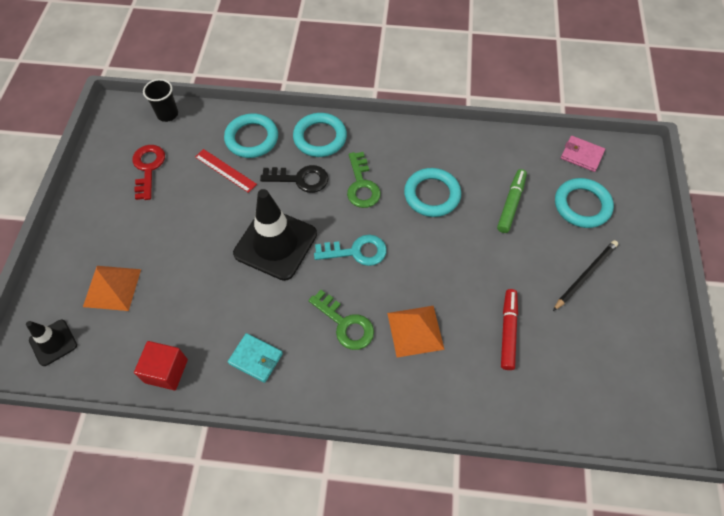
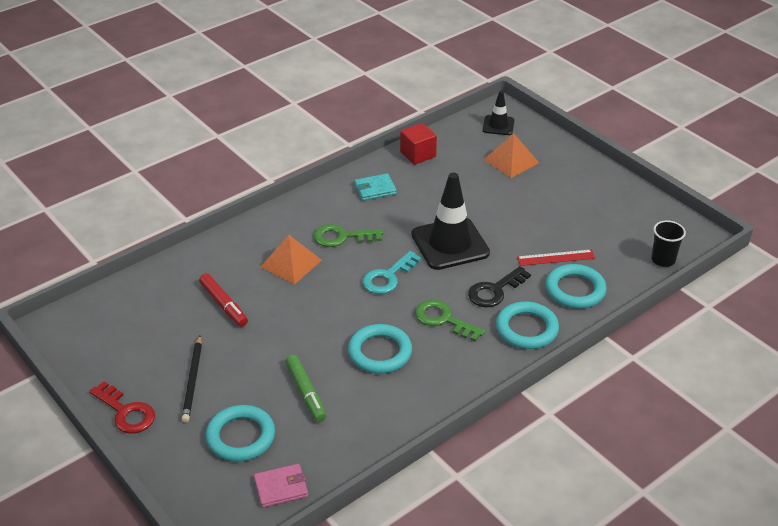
camera: 135 degrees right, 20 degrees down
(148, 168) = (608, 222): red key -> red key (126, 412)

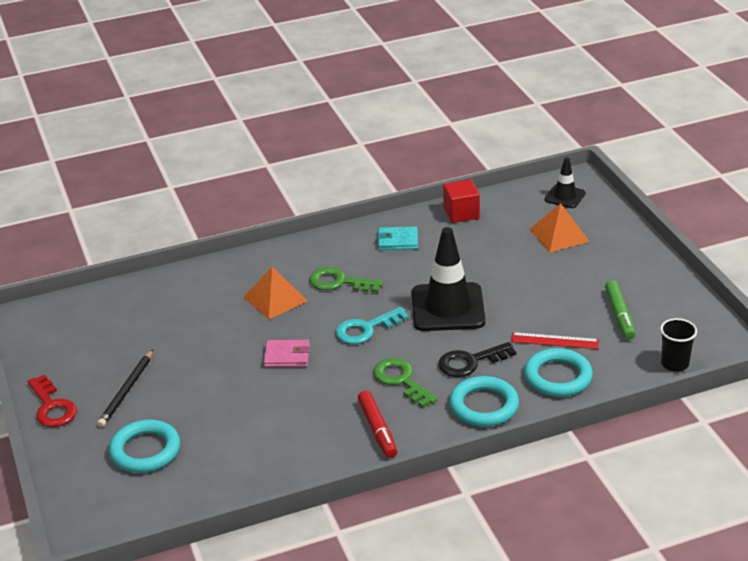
camera: 20 degrees right, 5 degrees down
(223, 305) = (190, 326): red marker -> red marker (377, 429)
(281, 487) = (159, 504): pink wallet -> pink wallet (287, 356)
(306, 393) = (227, 423): green marker -> green marker (619, 315)
(380, 352) = (319, 399): turquoise ring -> none

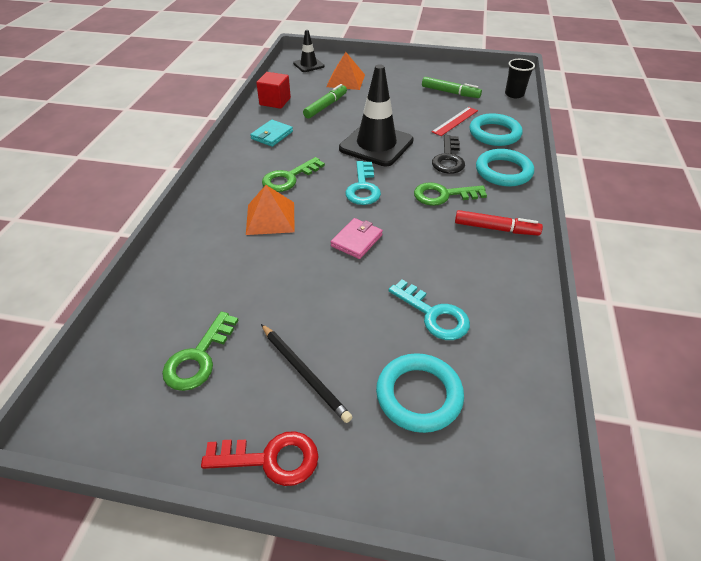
camera: 60 degrees left, 10 degrees up
(105, 339) = (198, 358): none -> green key
(231, 430) = (433, 315): none -> turquoise key
(488, 246) = (326, 106): none -> green marker

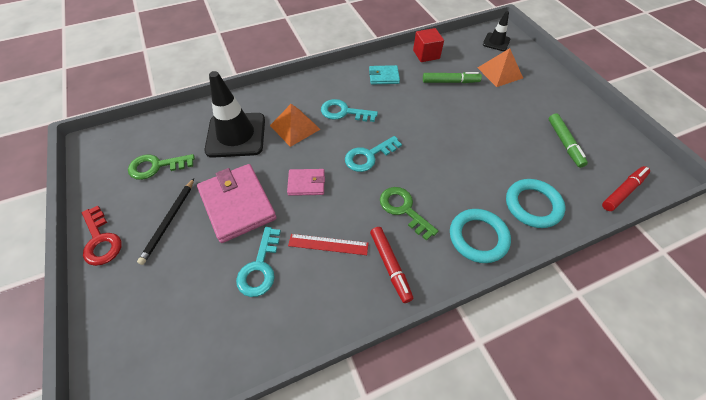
camera: 55 degrees right, 10 degrees up
(289, 178) = (344, 112): green key -> turquoise key
(335, 302) = (237, 204): none -> pink wallet
(376, 145) = (430, 136): black traffic cone -> black traffic cone (236, 135)
(419, 395) = (180, 293): turquoise ring -> none
(448, 159) = (457, 190): black key -> none
(455, 121) = (520, 168): red ruler -> red ruler (328, 244)
(514, 94) = (623, 191): black cup -> red marker

